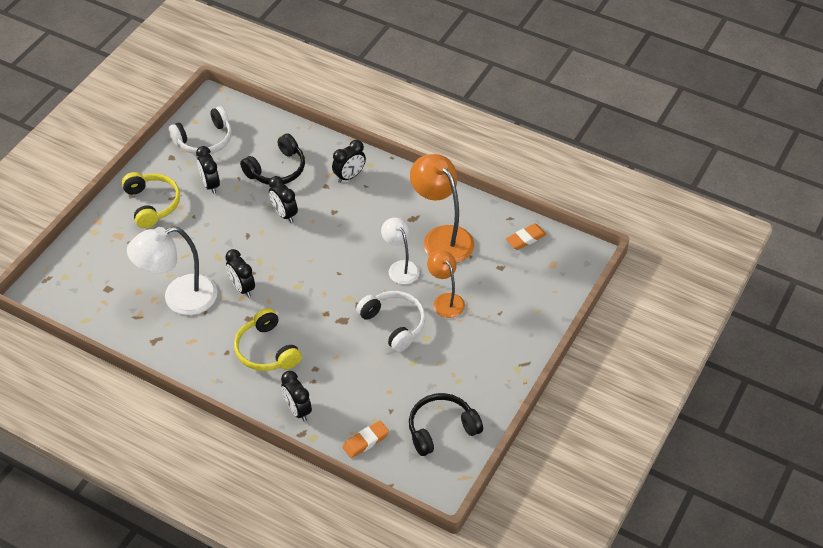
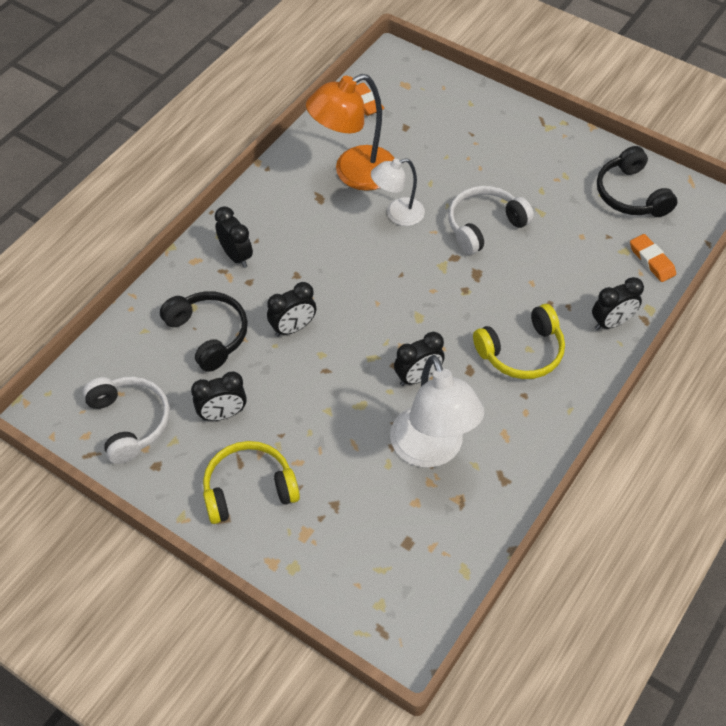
camera: 85 degrees left, 5 degrees up
(445, 300) = (451, 177): orange lamp -> none

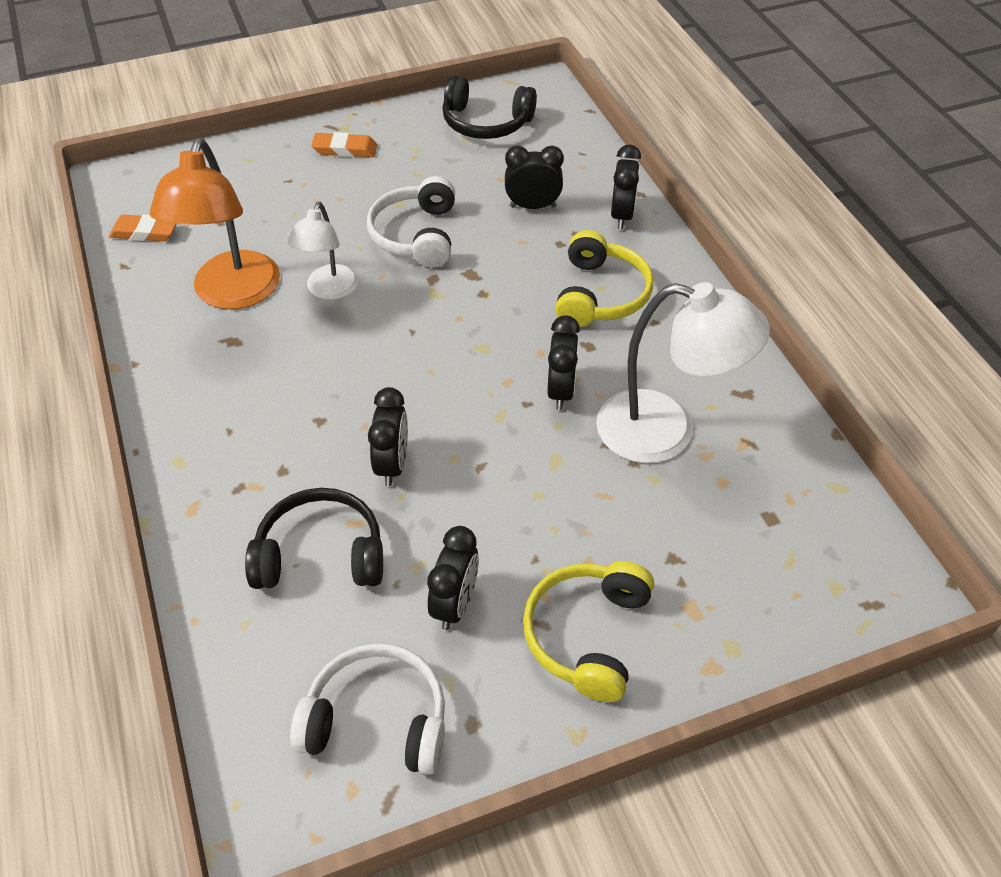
camera: 55 degrees left, 5 degrees down
(236, 256) = (231, 462): black clock -> black clock (532, 206)
(651, 260) = (575, 152): orange eraser -> orange eraser (345, 149)

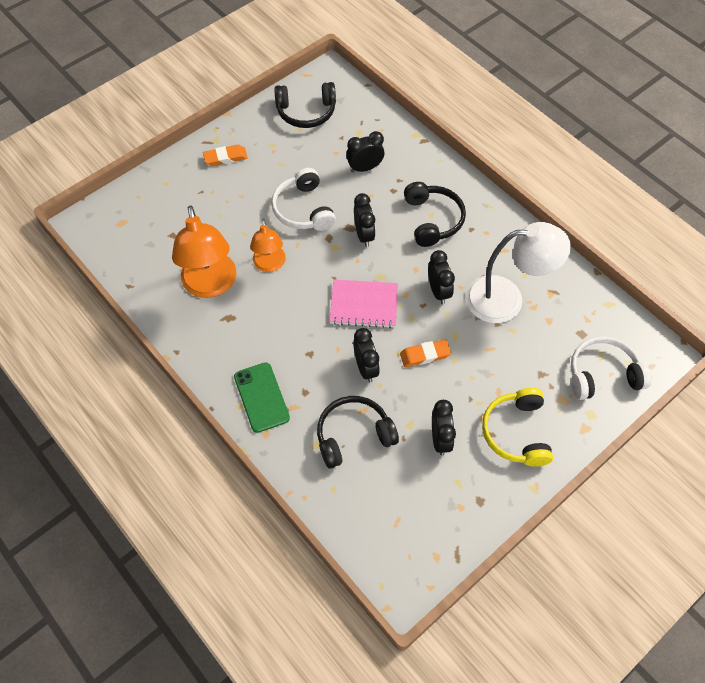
camera: 20 degrees left, 10 degrees up
(145, 232) = (128, 257): orange eraser -> orange eraser (425, 355)
(215, 458) = (261, 397): none -> green phone
(329, 290) = (269, 265): white lamp -> orange lamp
(377, 720) = (431, 516): white headphones -> white headphones (602, 374)
(436, 378) = (364, 305): none -> pink notebook
(600, 295) = (432, 220): yellow headphones -> black headphones
(622, 216) = (421, 160): black clock -> black clock (364, 235)

